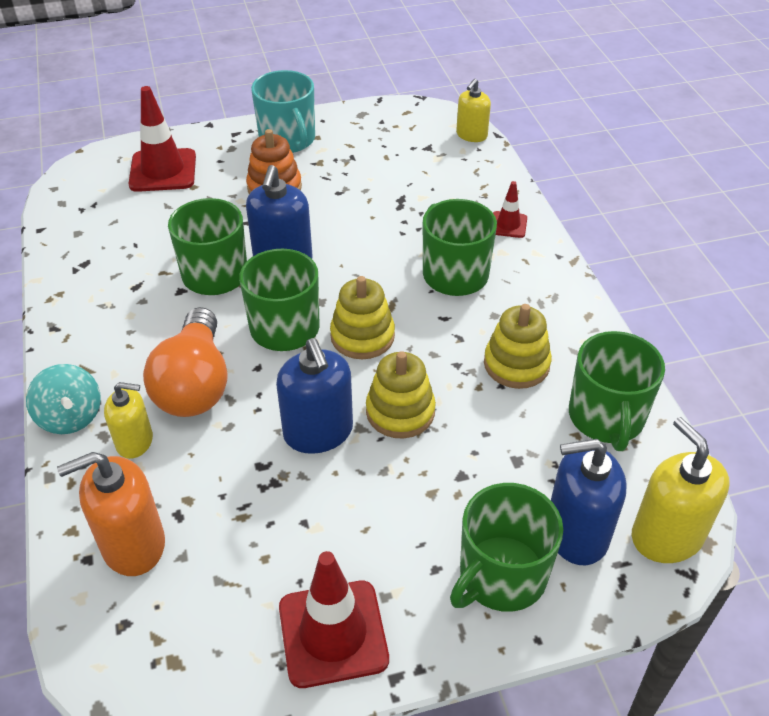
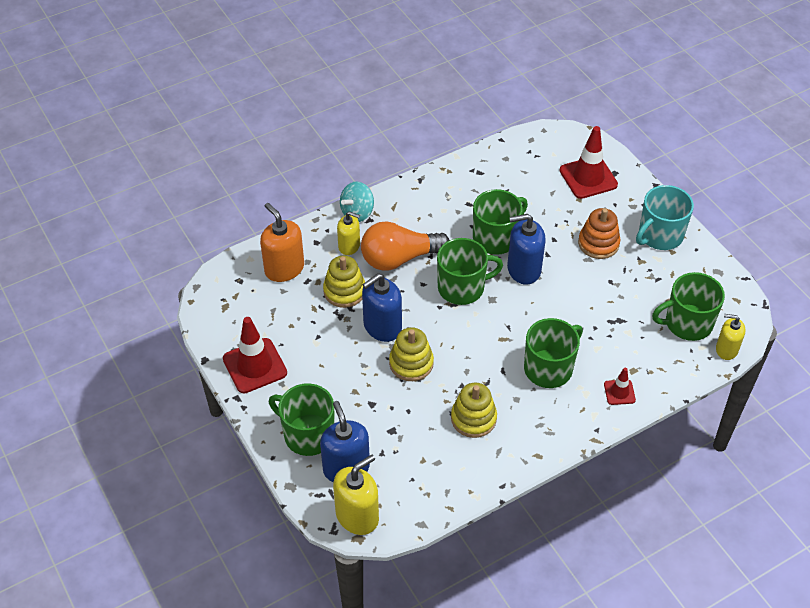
camera: 75 degrees right, 5 degrees up
(135, 441) = (349, 246): yellow soap dispenser -> yellow soap dispenser turned 60 degrees counterclockwise
(362, 336) = (468, 329): yellow stacking toy -> yellow stacking toy (344, 291)
(606, 417) = (443, 475): green mug -> green mug (687, 323)

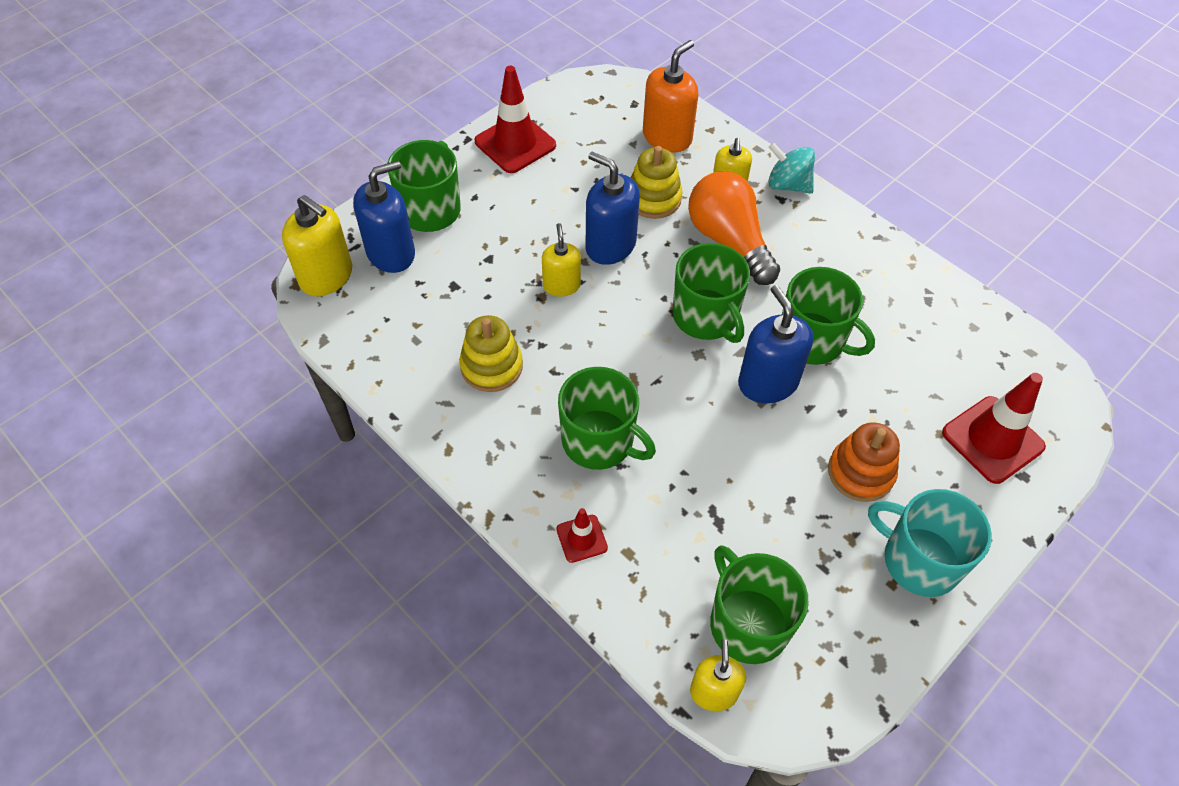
camera: 75 degrees right, 5 degrees up
(411, 363) = (561, 285): yellow stacking toy -> yellow soap dispenser

